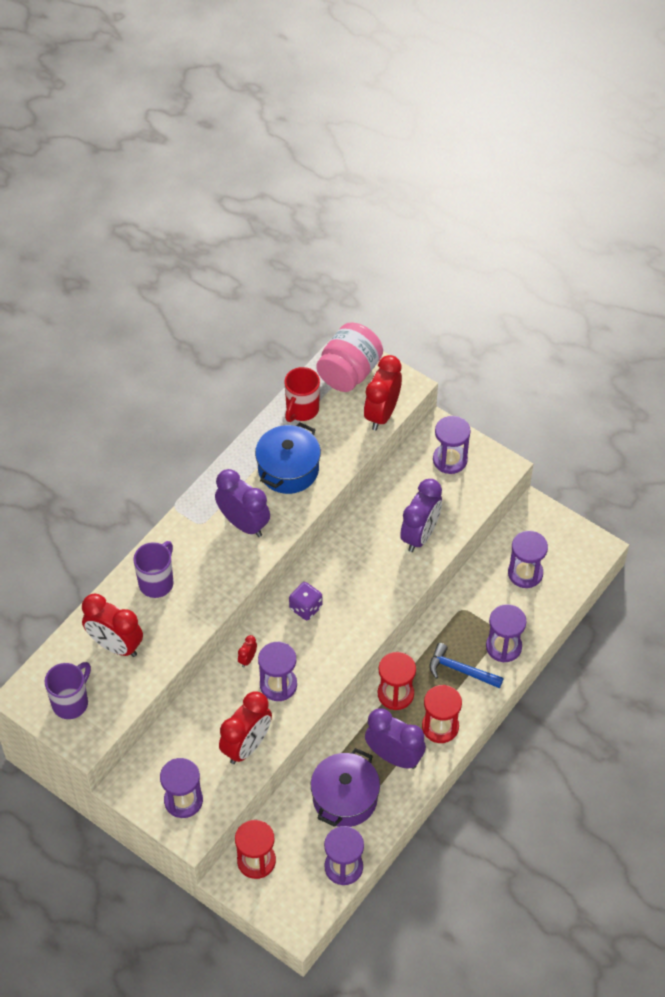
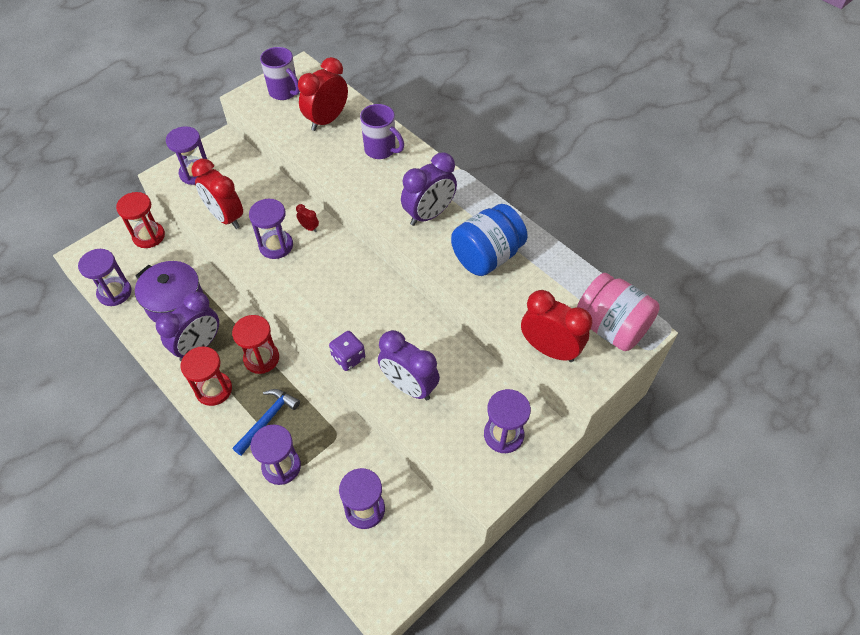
camera: 100 degrees right, 0 degrees up
(288, 469) = (487, 256): blue pot -> blue jar
(301, 410) = (561, 277): red mug -> none
(305, 608) = (349, 276): purple dice -> purple dice (348, 358)

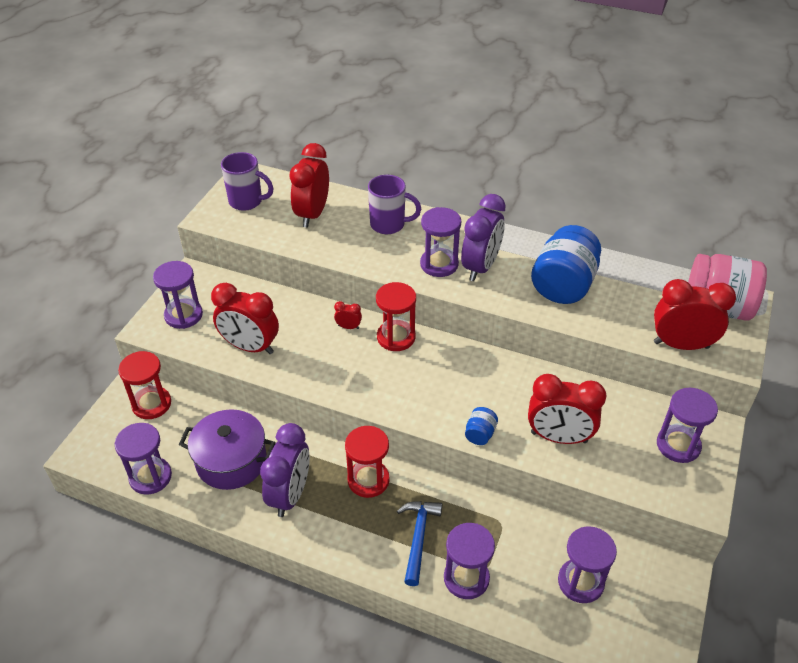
camera: 25 degrees left, 10 degrees down
(214, 390) = (338, 532): red hourglass -> red hourglass (396, 337)
(276, 246) = (325, 356): purple hourglass -> purple hourglass (439, 264)
(348, 358) = (480, 434): purple dice -> blue jar
(409, 386) = (559, 437): purple clock -> red clock

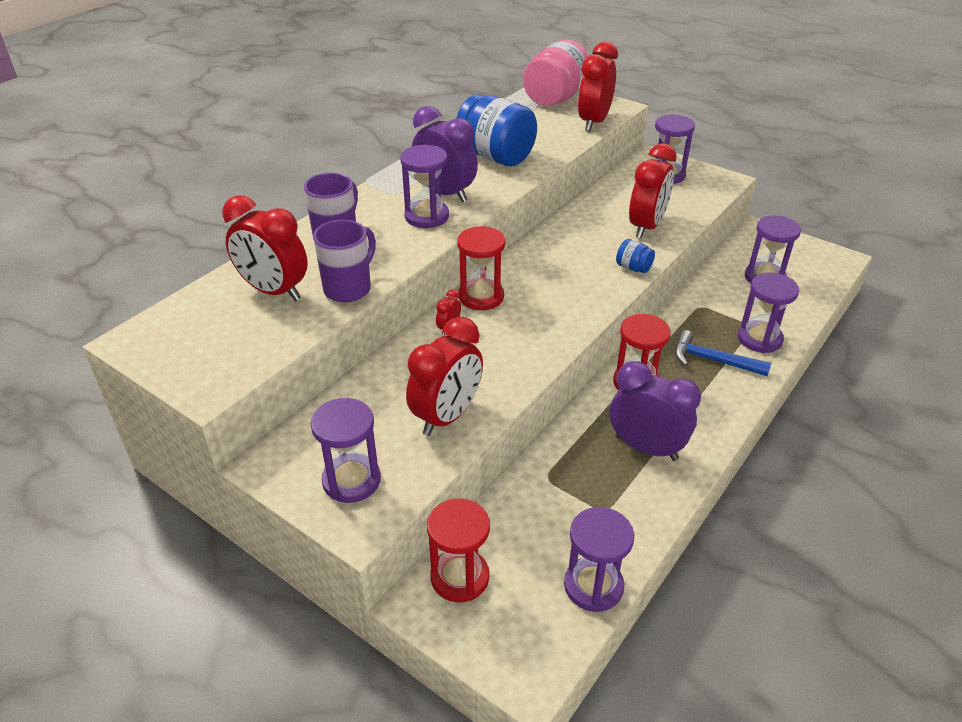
camera: 75 degrees left, 5 degrees down
(231, 461) = (585, 496): purple pot -> none
(247, 202) = (200, 346): purple mug -> purple mug (349, 288)

